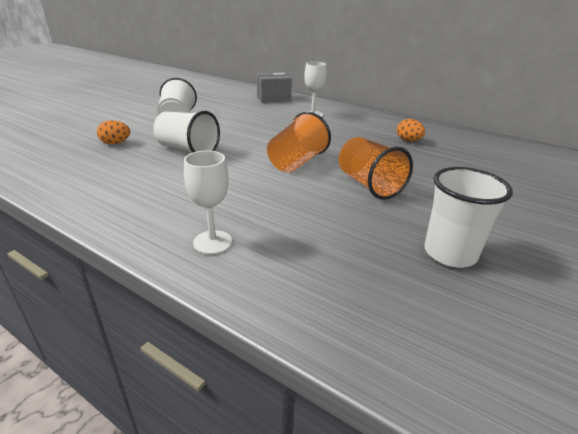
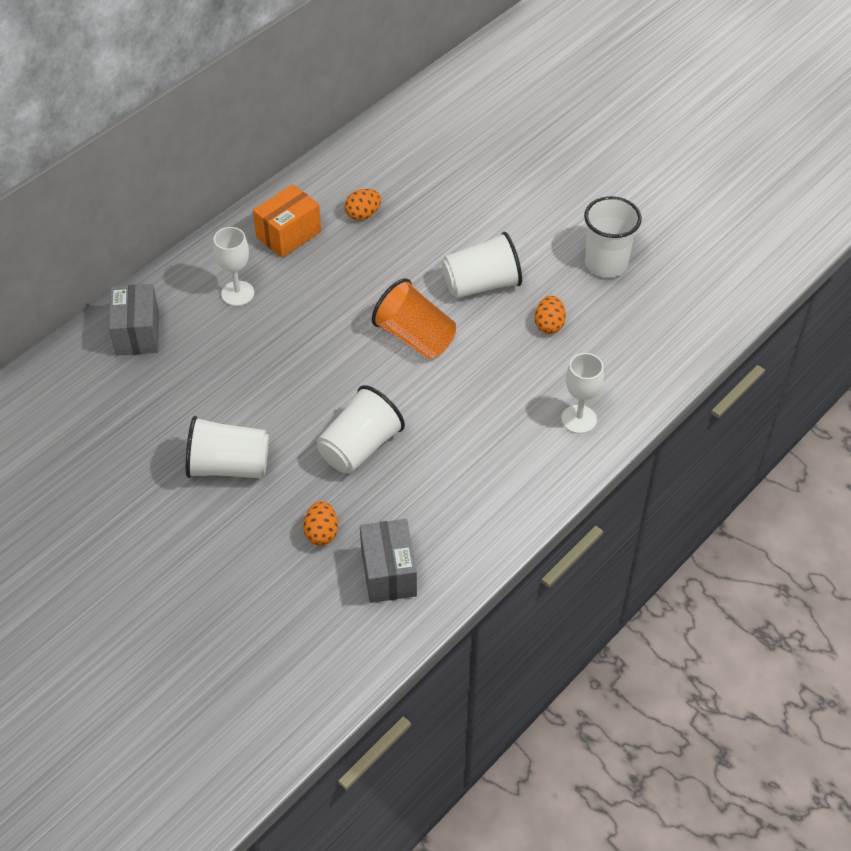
camera: 80 degrees left, 20 degrees up
(68, 164) = (388, 573): none -> grey box
(337, 220) = (549, 325): none -> orange egg
(369, 185) = (481, 284): orange cup -> white cup
(370, 123) = (288, 234): none -> orange box

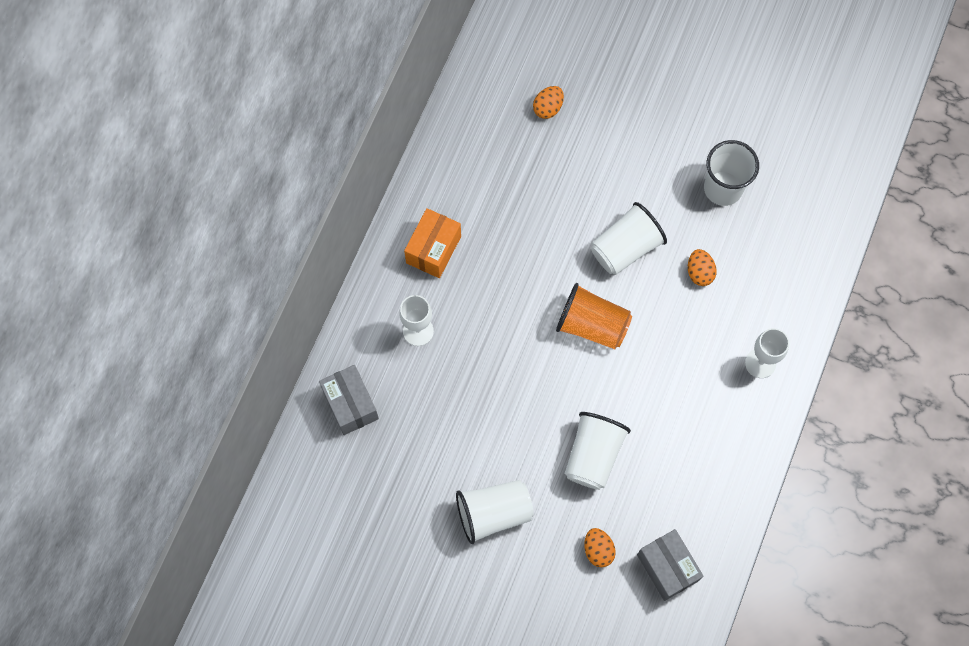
camera: 20 degrees left, 20 degrees up
(363, 214) = (490, 204): orange egg -> orange egg (548, 108)

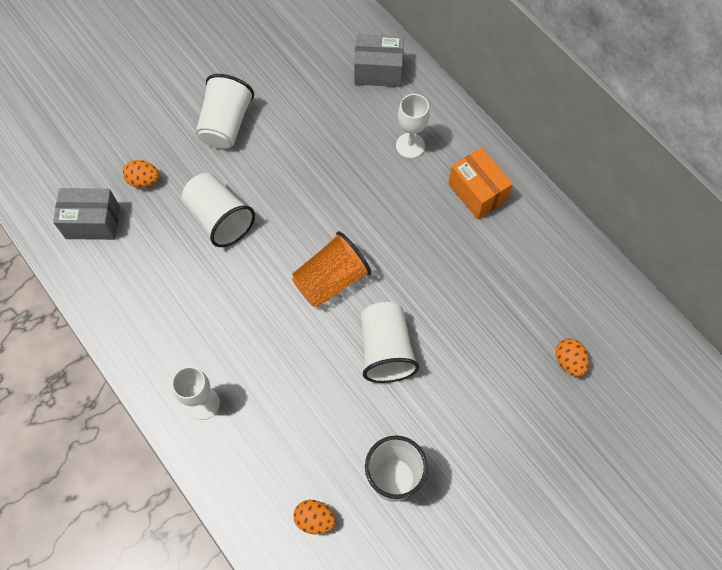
camera: 120 degrees right, 5 degrees down
(699, 272) = (322, 402): orange egg -> orange egg (315, 519)

